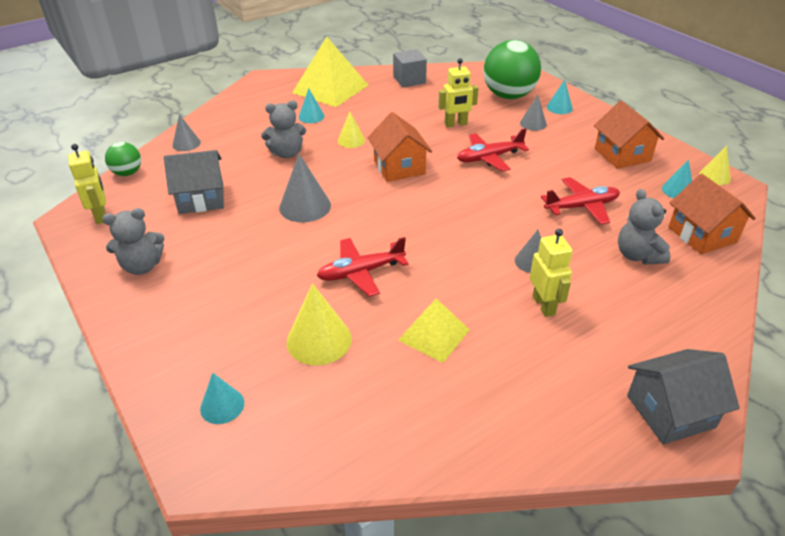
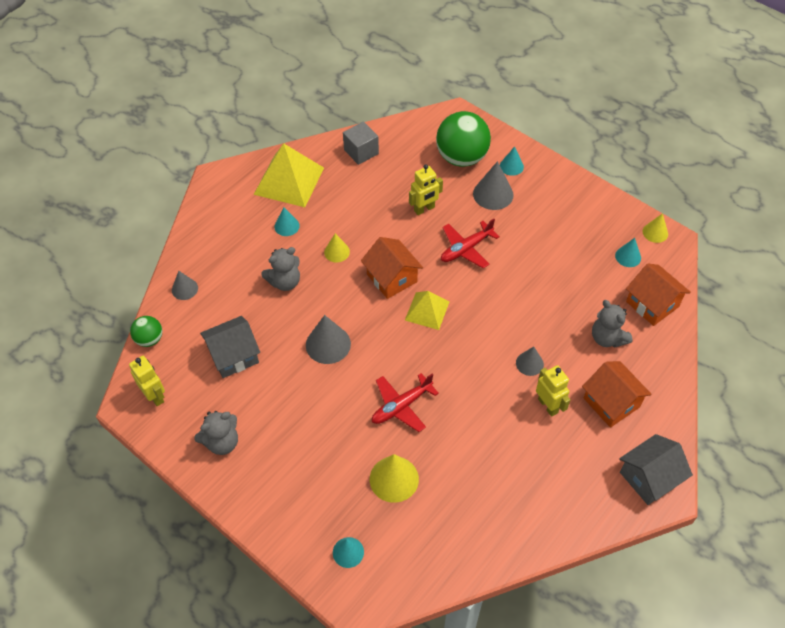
camera: 15 degrees left, 15 degrees up
(434, 334) = (476, 453): yellow pyramid -> yellow pyramid (427, 310)
(533, 123) = (493, 194): grey cone -> grey cone, size x1.64
(582, 207) = (556, 293): red plane -> none
(622, 155) = (577, 220): orange house -> orange house (611, 402)

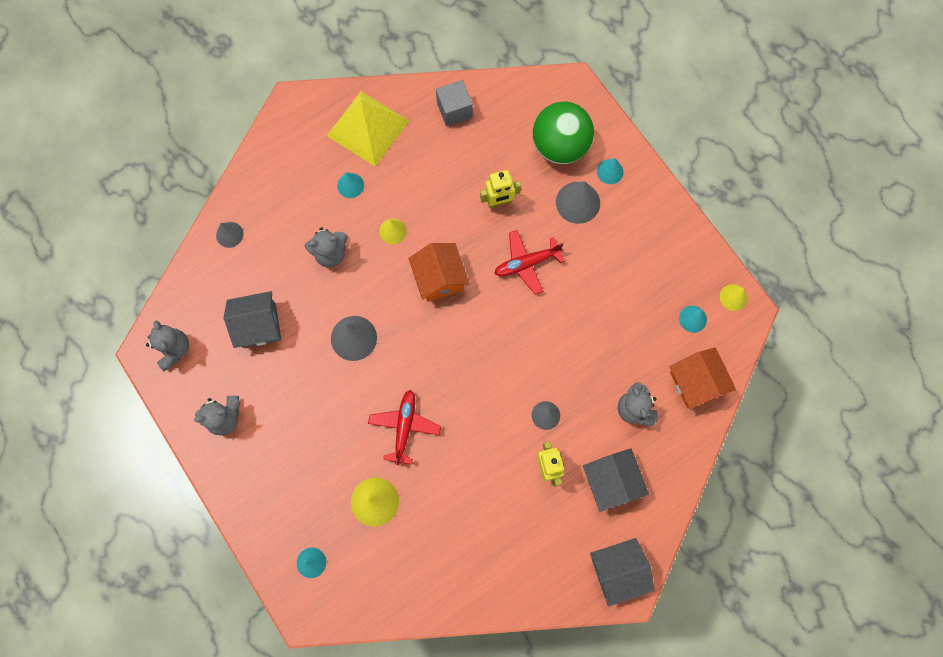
camera: 15 degrees right, 20 degrees up
(149, 339) = (182, 284): green ball -> none
(155, 396) = (174, 349): yellow robot -> grey teddy bear
(401, 406) = (404, 427): red plane -> red plane turned 120 degrees clockwise
(427, 310) = (463, 326): yellow pyramid -> none
(611, 402) = (611, 481): orange house -> grey house

